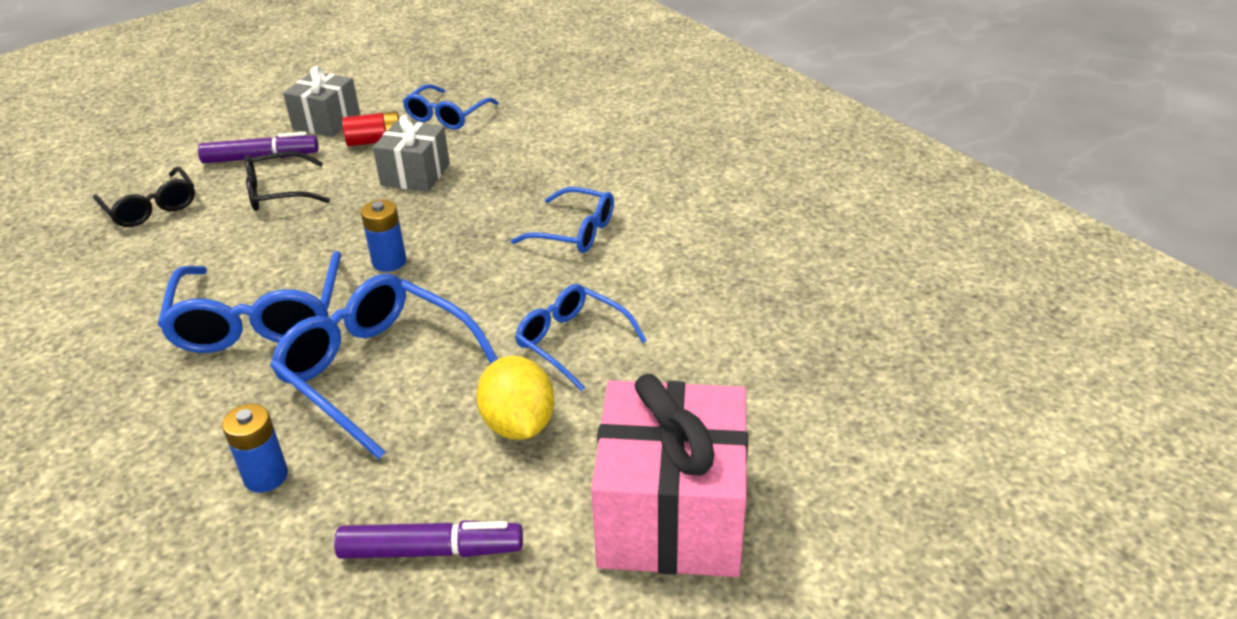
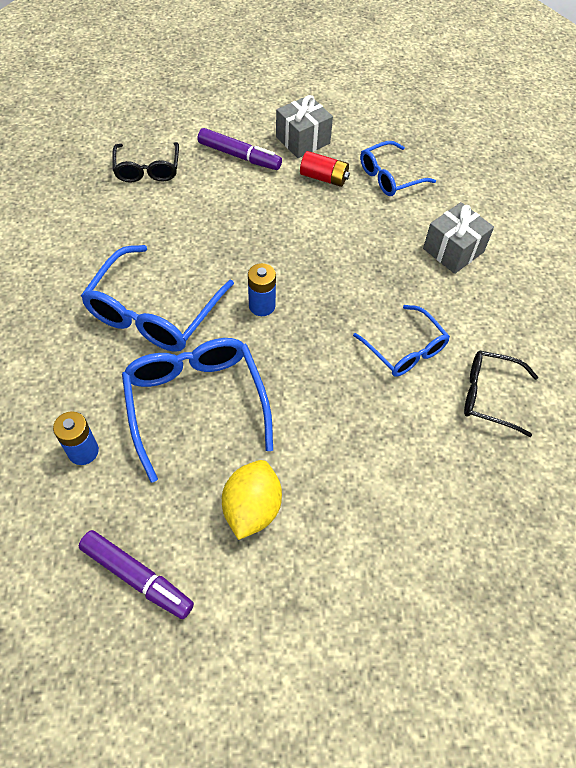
camera: 30 degrees right, 20 degrees up
(278, 192) = (231, 197): black glasses -> black glasses (489, 396)
(415, 174) = (330, 228): grey gift -> grey gift (453, 250)
(572, 342) = (334, 456): blue glasses -> none
(671, 514) = (297, 654): pink gift -> none

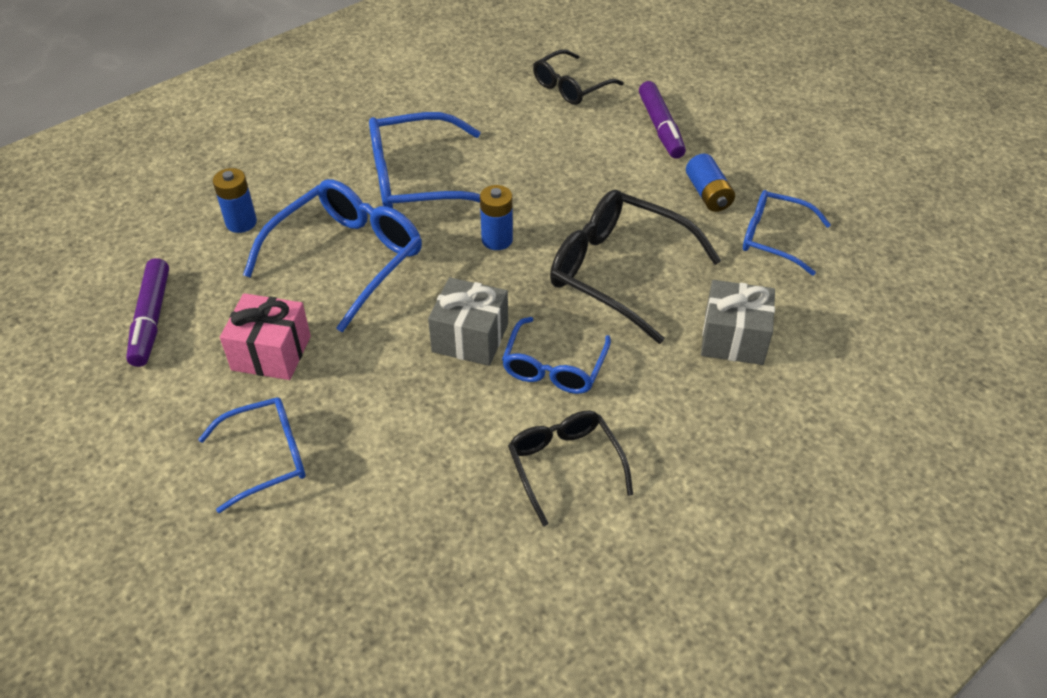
camera: 55 degrees right, 10 degrees down
(252, 508) = (271, 353): yellow lemon -> pink gift
(303, 140) = (739, 154): grey gift -> grey gift (470, 338)
(324, 178) = (708, 194): red battery -> blue battery
(351, 264) = (618, 272): none -> black glasses
(355, 567) = (266, 457): none -> blue glasses

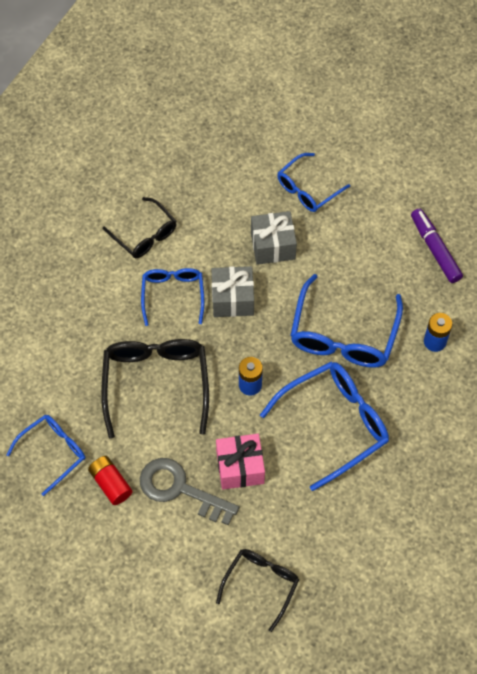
camera: 160 degrees right, 15 degrees up
(271, 353) = (346, 250): pink gift -> pink gift (240, 467)
(618, 272) = (156, 383): black glasses -> black glasses turned 105 degrees counterclockwise
(626, 171) = (180, 489): none -> grey key
(660, 127) = (167, 554): purple marker -> none
(708, 194) = (110, 484): blue battery -> red battery
(733, 339) = (67, 352): grey gift -> grey gift (273, 245)
(774, 238) = (53, 452): blue glasses -> blue glasses turned 45 degrees counterclockwise

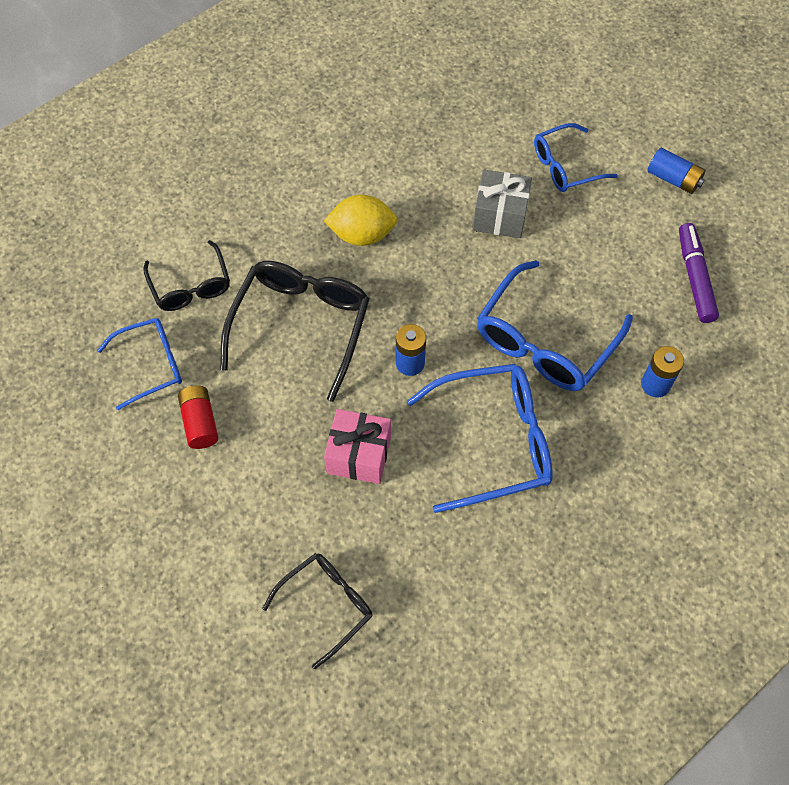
camera: 20 degrees right, 0 degrees up
(145, 235) = (357, 161): black glasses -> black glasses (190, 286)
(173, 295) = (362, 234): blue glasses -> yellow lemon
(180, 489) = (277, 456): grey key -> none
(232, 299) = (429, 260): grey gift -> none
(392, 174) = (673, 179): none -> blue battery

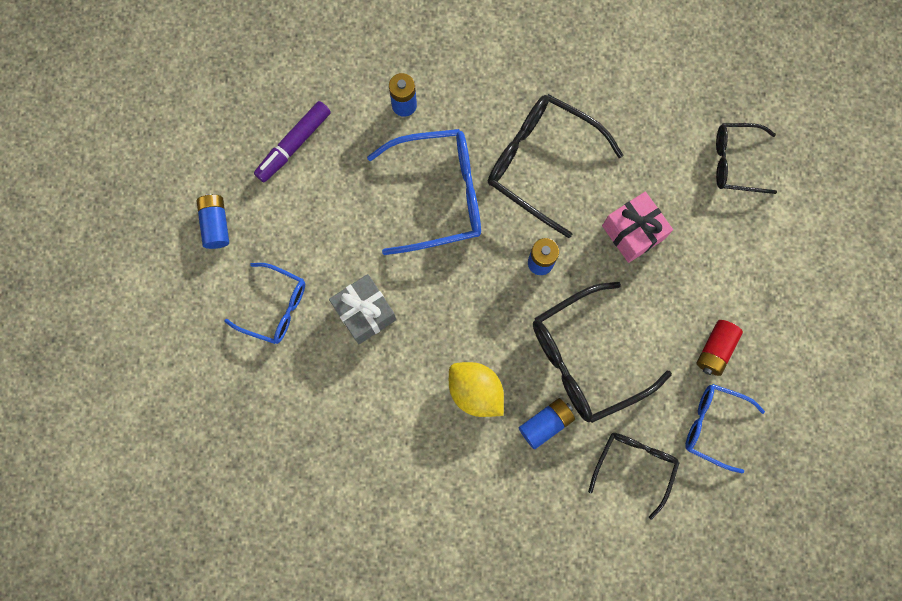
camera: 135 degrees left, 15 degrees up
(287, 258) = (545, 423): none -> blue battery
(493, 441) = (541, 163): blue glasses -> black glasses

